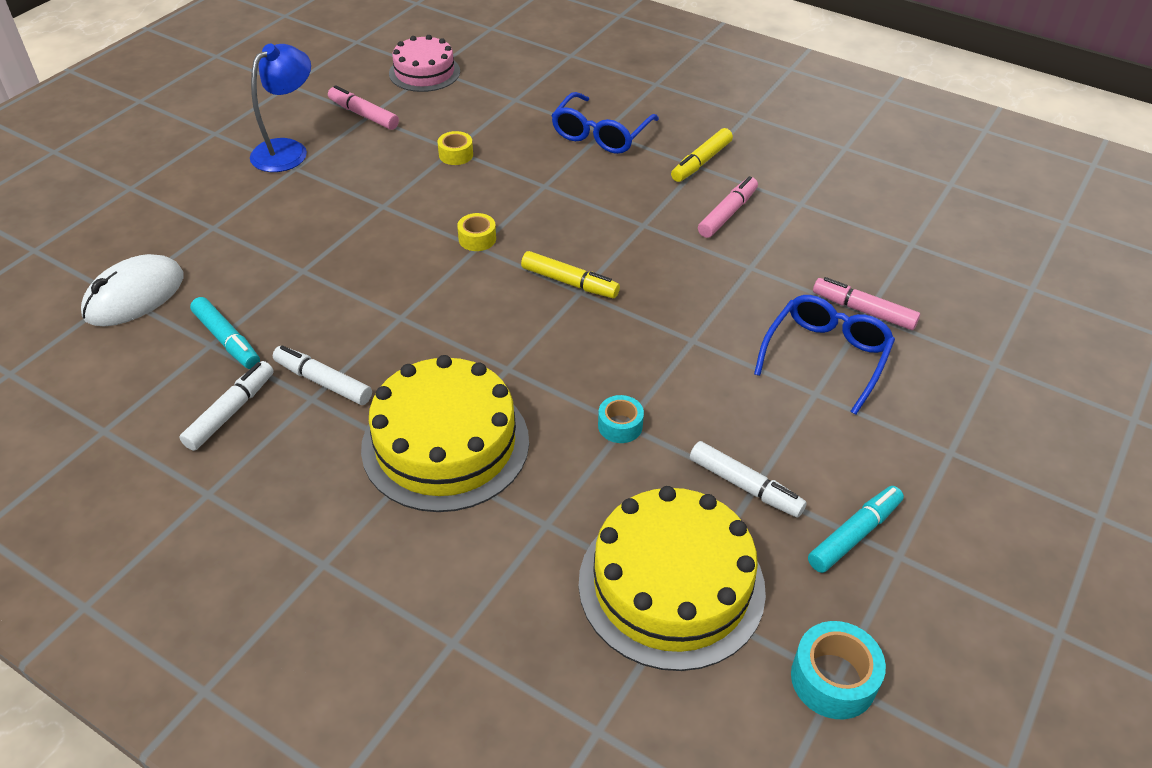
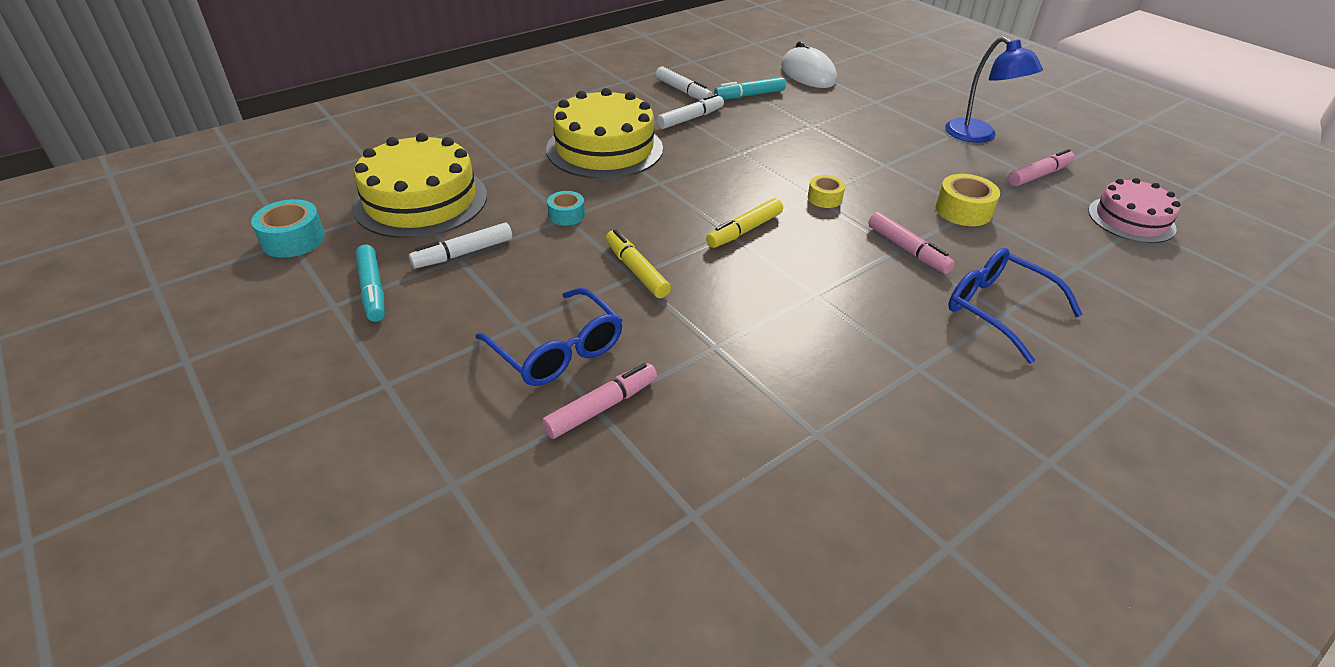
camera: 110 degrees right, 5 degrees down
(456, 155) = (963, 210): yellow tape -> yellow tape, size x1.56
(701, 162) = (927, 373): yellow marker -> yellow marker (636, 271)
(727, 214) = (815, 361): pink marker -> pink marker (907, 250)

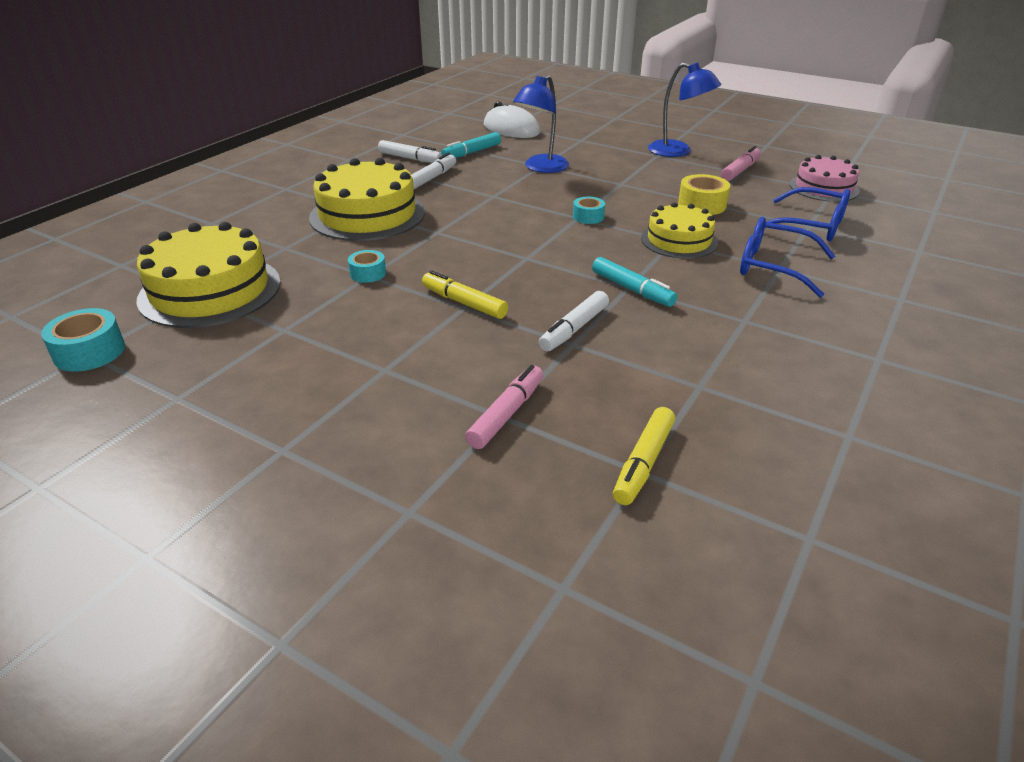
camera: 20 degrees left, 5 degrees down
(372, 290) = (211, 375): turquoise marker -> turquoise marker (632, 289)
(463, 253) = (286, 325): white marker -> white marker (574, 329)
(557, 349) = (433, 380): blue glasses -> blue glasses (810, 226)
(744, 230) = (538, 253): yellow marker -> yellow marker (643, 463)
(811, 128) = (541, 168): none -> blue lamp
(824, 198) = (588, 217): yellow tape -> turquoise tape
(907, 250) = (679, 240): pink marker -> yellow cake

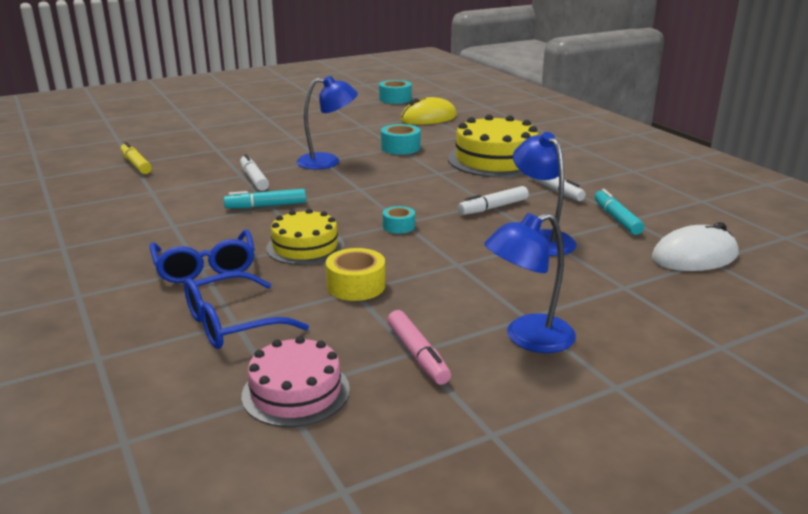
camera: 120 degrees right, 10 degrees down
(210, 290) = (428, 118): yellow cake -> yellow mouse
(368, 273) = (400, 148): turquoise tape -> turquoise tape, size x1.56
(410, 158) = (617, 191): white marker -> white marker (493, 208)
(464, 303) = (328, 161): yellow marker -> blue lamp
(506, 414) = (216, 150): pink marker -> none
(774, 267) = (205, 267): blue glasses -> blue glasses turned 105 degrees clockwise

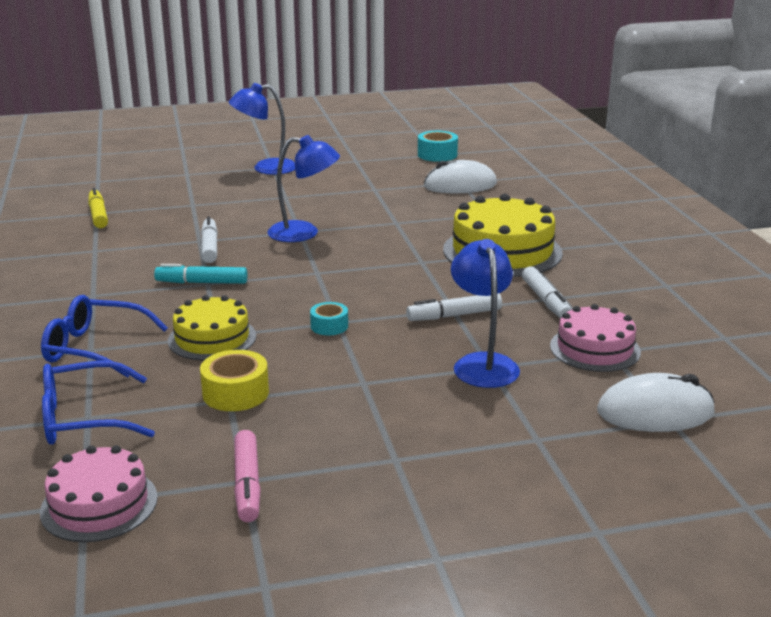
camera: 15 degrees right, 0 degrees up
(205, 267) = (96, 348): blue glasses -> blue glasses turned 105 degrees clockwise
(400, 148) = (399, 223): turquoise tape -> none
(428, 118) = (460, 185): yellow mouse -> white mouse
(527, 338) = (379, 484): blue lamp -> blue lamp (265, 168)
(616, 219) = (595, 349): turquoise marker -> pink cake

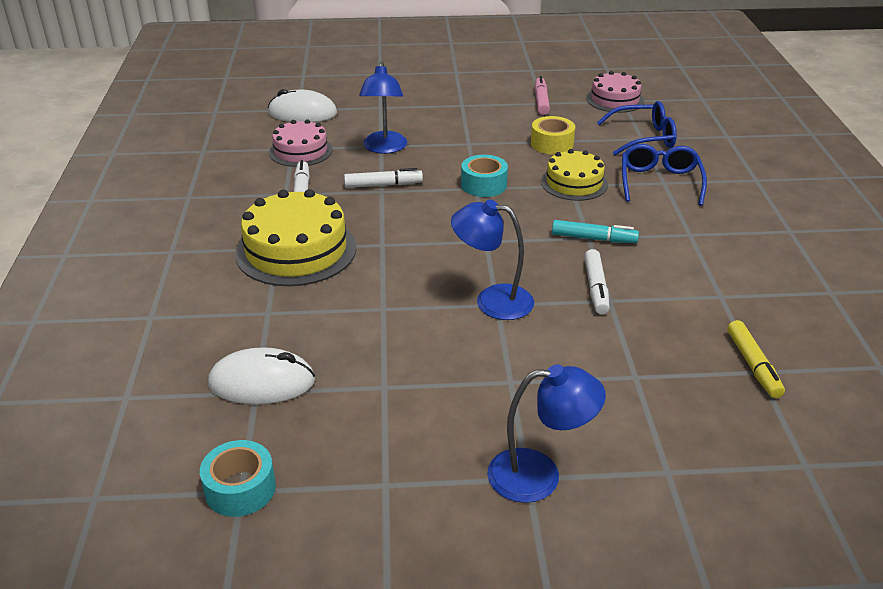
camera: 170 degrees left, 10 degrees up
(96, 348) = (660, 182): blue glasses -> blue glasses turned 105 degrees counterclockwise
(329, 326) = (484, 185): turquoise tape -> turquoise tape, size x1.56

